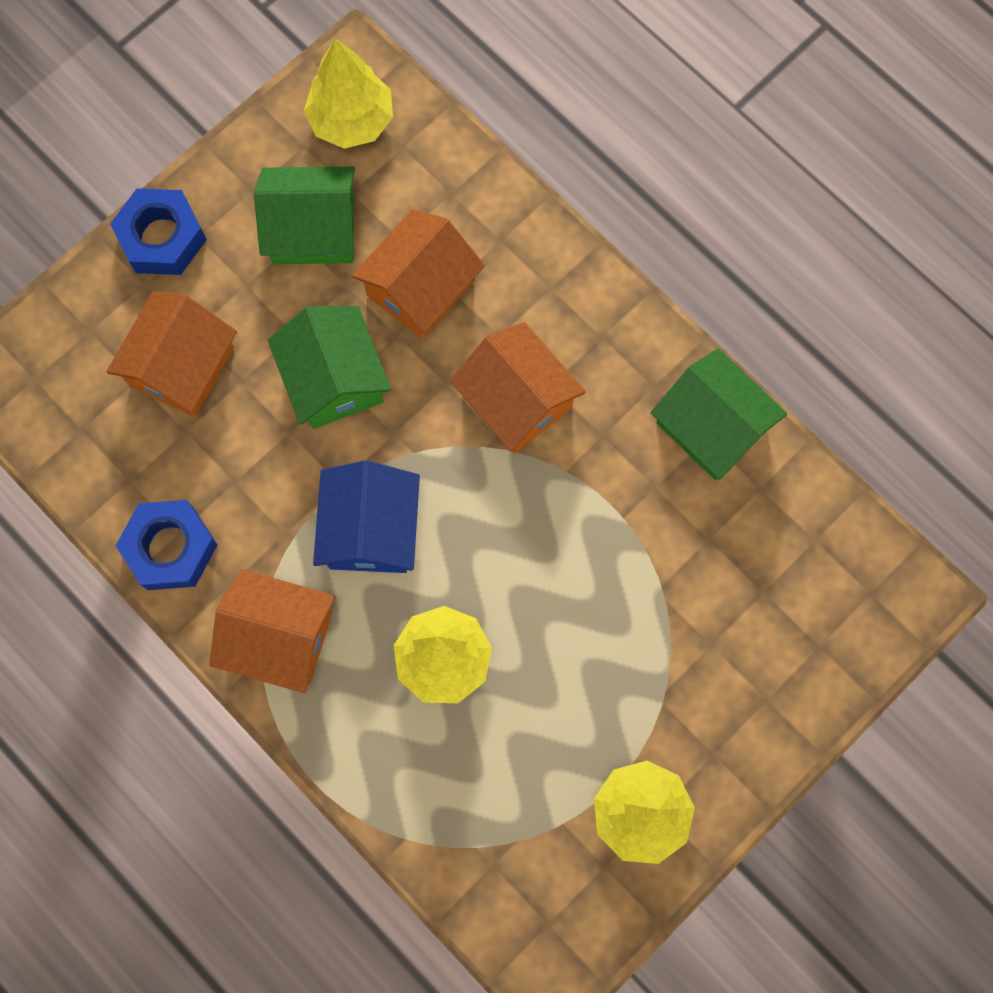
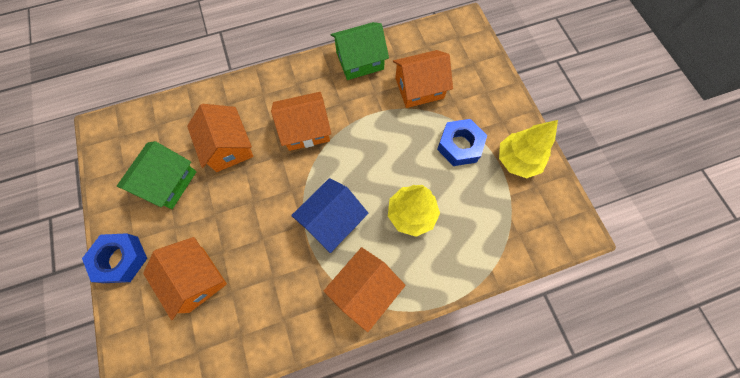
camera: 65 degrees left, 5 degrees down
(170, 548) = (289, 328): blue nut -> blue nut (459, 145)
(334, 379) = (248, 205): green house -> none
(351, 120) = (127, 141): yellow tree -> none
(371, 529) = (332, 220): blue house -> blue house turned 75 degrees counterclockwise
(707, 566) = (419, 88): none -> orange house

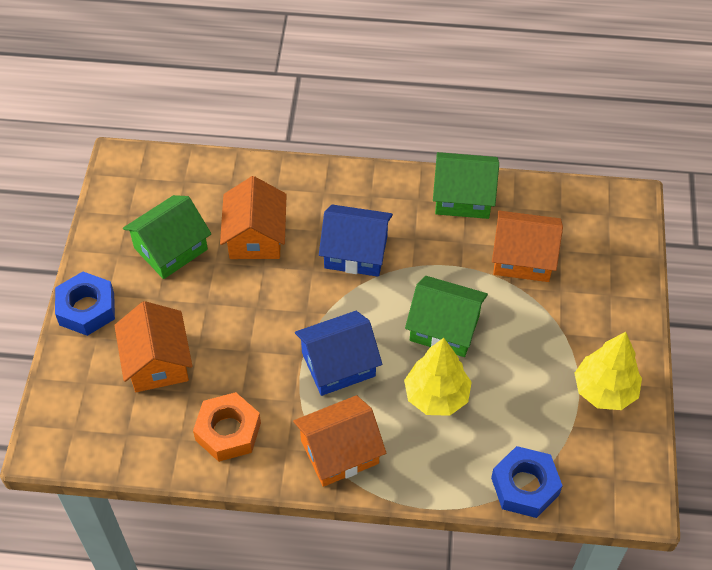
camera: 25 degrees right, 15 degrees down
(275, 312) = (228, 431): none -> orange nut
(305, 129) = (356, 252): orange house -> blue house
(392, 160) = (444, 328): none -> green house
(459, 145) = (538, 344): blue nut -> blue nut (525, 486)

